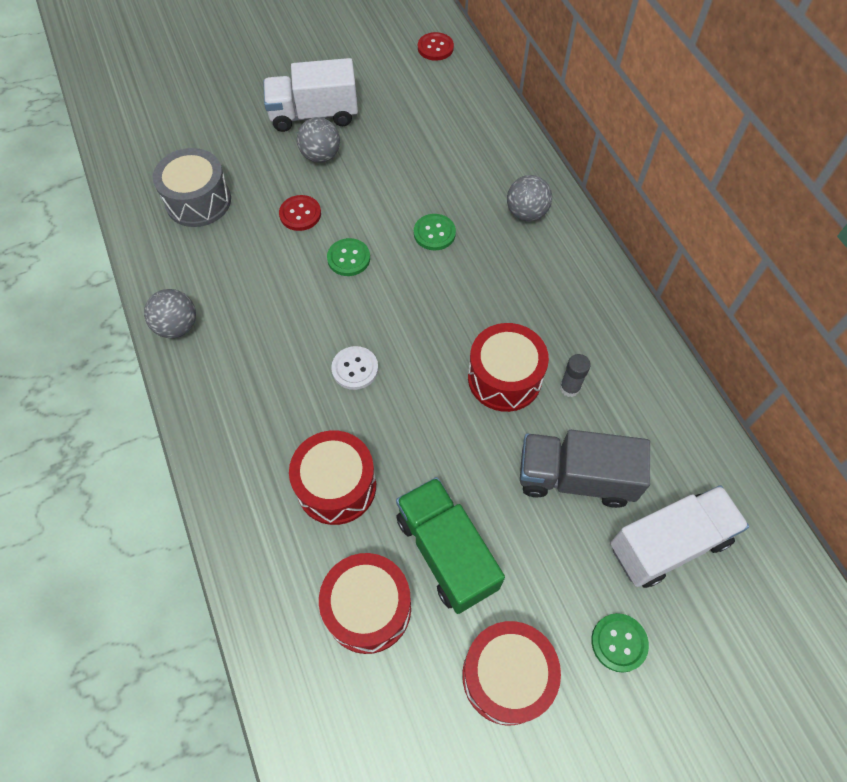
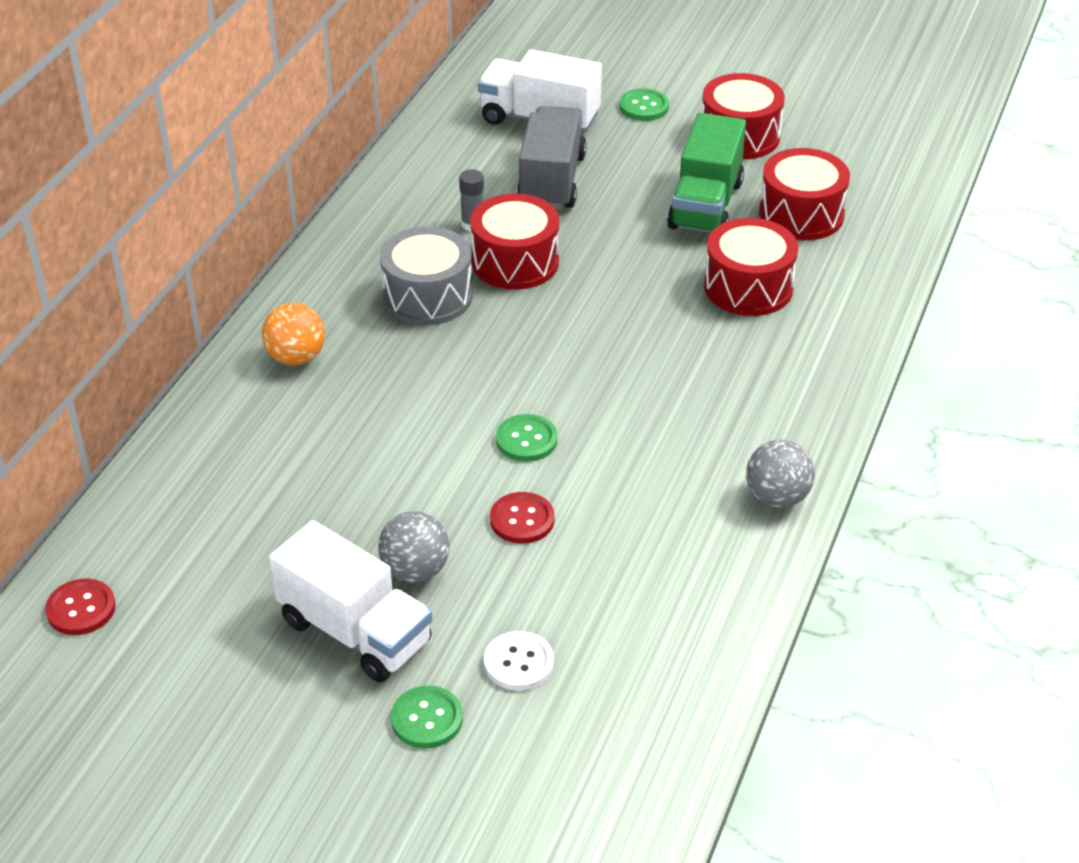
camera: 135 degrees left, 20 degrees down
(198, 201) = (623, 621): grey drum -> grey drum (427, 296)
(355, 369) = (637, 349): white button -> white button (518, 663)
(434, 233) = (410, 402): green button -> green button (427, 719)
(526, 213) = (296, 357): grey ball -> orange ball
(575, 478) = (551, 181): grey truck -> grey truck turned 135 degrees counterclockwise

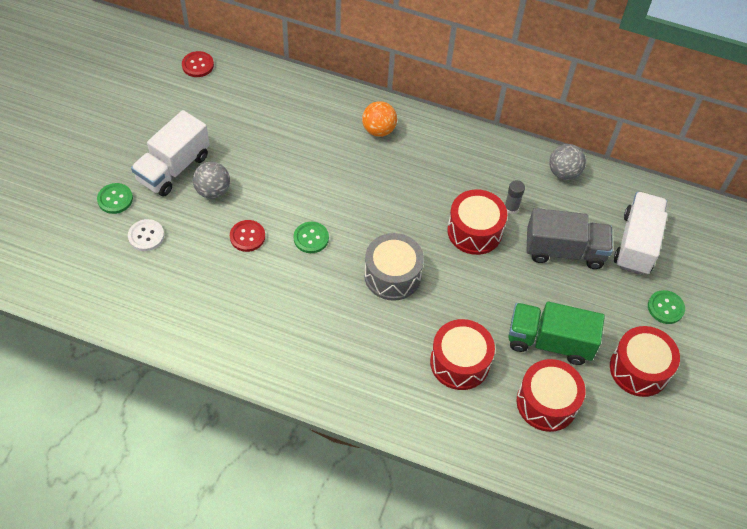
camera: 85 degrees right, 15 degrees up
(427, 296) = (437, 187): grey drum -> grey drum (392, 275)
(777, 497) = (260, 364): grey ball -> grey ball (563, 172)

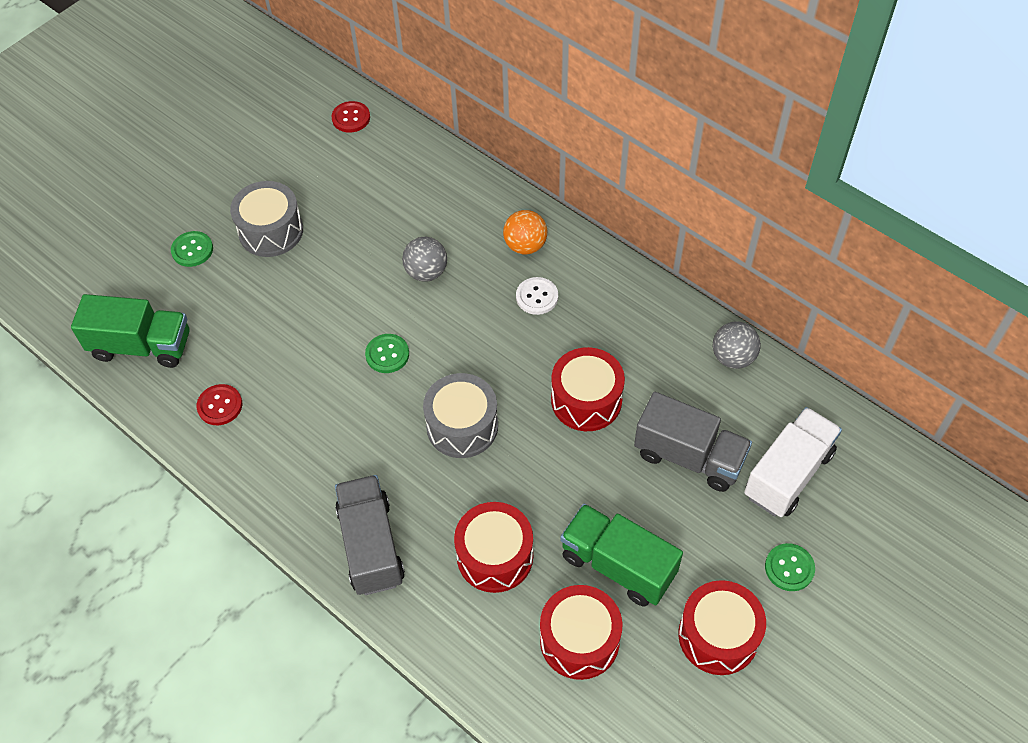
camera: 25 degrees right, 0 degrees up
(108, 285) = (141, 346): none -> green truck
(146, 236) = (206, 301): white button -> white button (537, 297)
(173, 168) = (271, 231): white truck -> grey drum
(213, 191) = (302, 268): grey ball -> grey ball (426, 272)
(247, 236) = (316, 332): red button -> red button (220, 405)
(364, 383) = (371, 545): none -> grey truck
(511, 208) = (645, 384): grey glue stick -> none

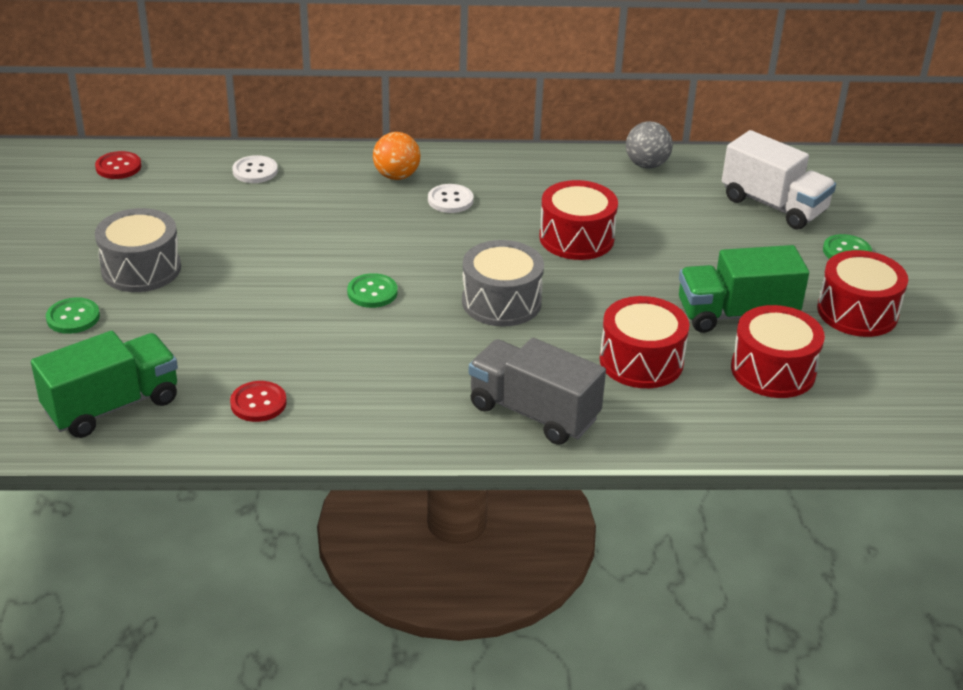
camera: 45 degrees left, 20 degrees down
(426, 272) = (333, 228): grey ball -> none
(433, 178) = (255, 171): none -> white button
(689, 456) = (695, 230): grey truck -> none
(788, 474) = (773, 205): white truck -> white truck turned 135 degrees clockwise

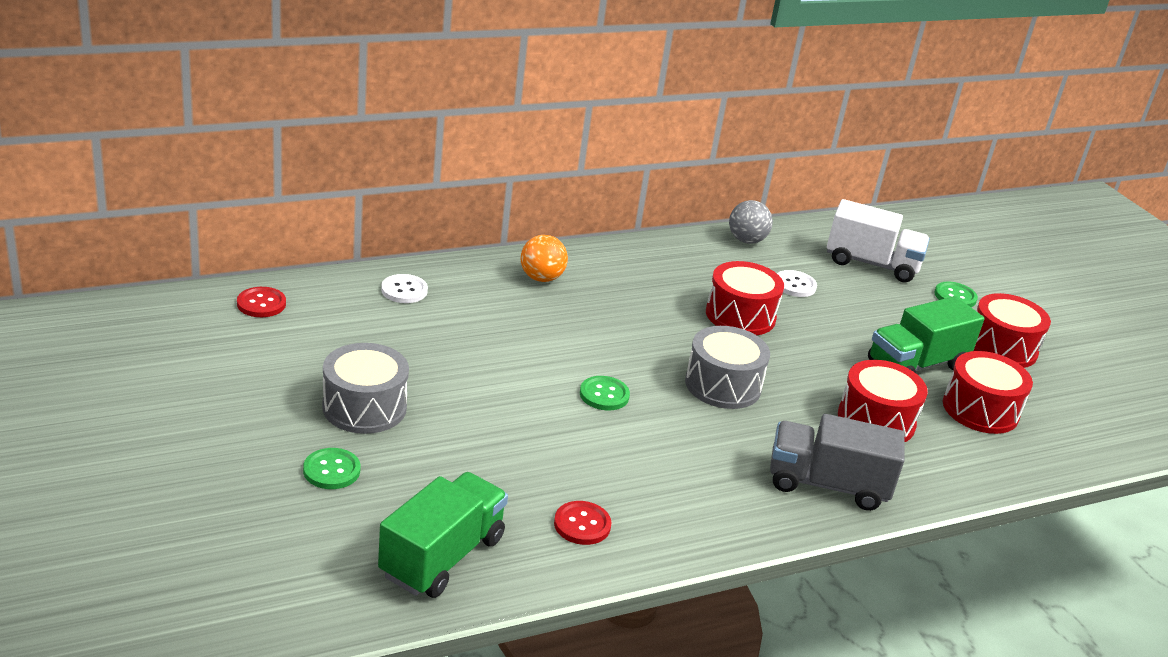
camera: 25 degrees left, 5 degrees down
(450, 200) = (607, 295): white button -> white button (795, 285)

